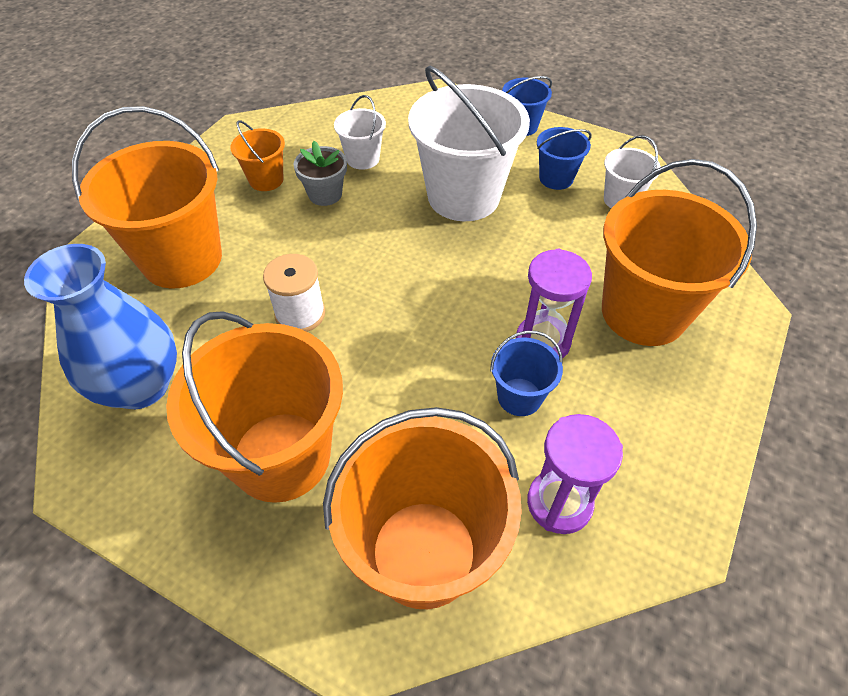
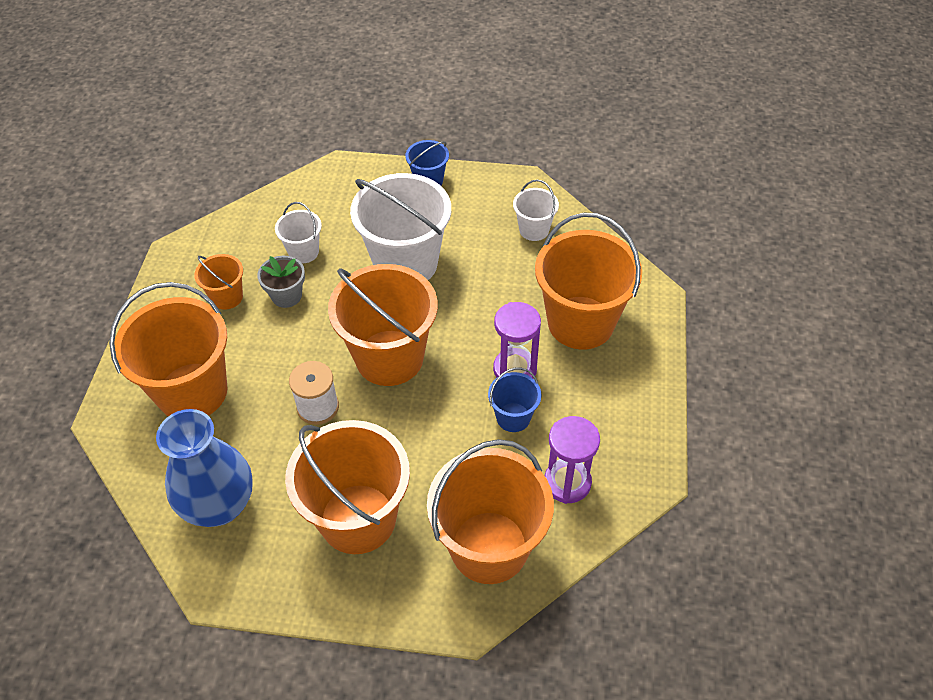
camera: 20 degrees left, 0 degrees up
(402, 286) = (389, 358): none -> orange bucket
(556, 178) = (475, 224): blue bucket -> none

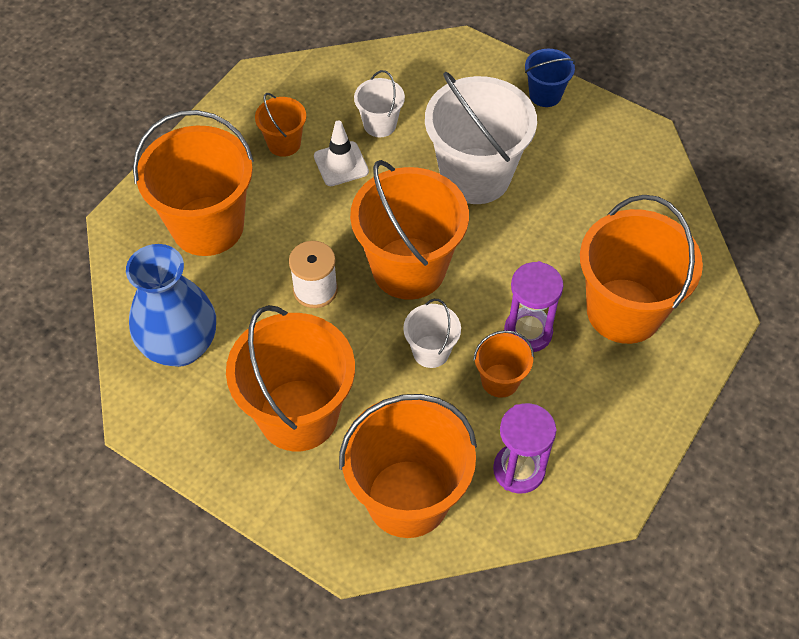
camera: 25 degrees right, 5 degrees up
(286, 296) = (341, 164): grey flower pot -> white traffic cone
(513, 417) = (500, 380): blue bucket -> orange bucket
(534, 230) = (629, 190): white bucket -> white bucket (431, 351)

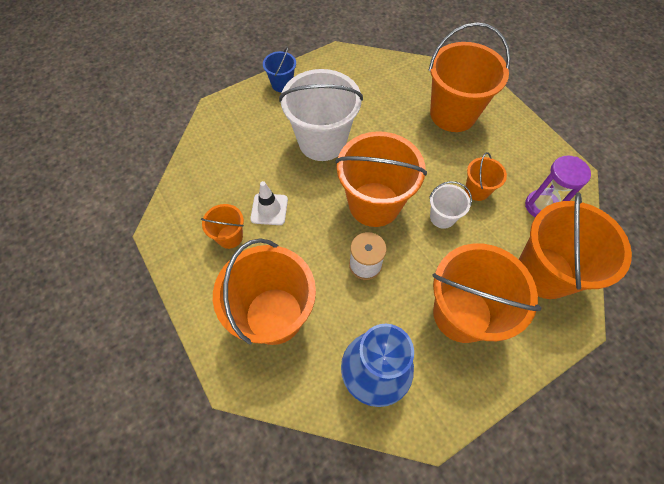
camera: 65 degrees left, 5 degrees up
(380, 124) = (250, 174): white bucket -> none
(528, 332) = (448, 163): purple hourglass -> none

